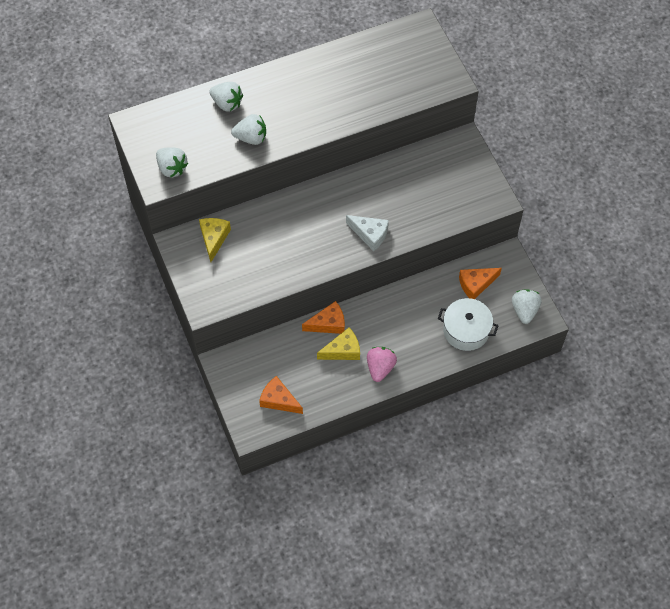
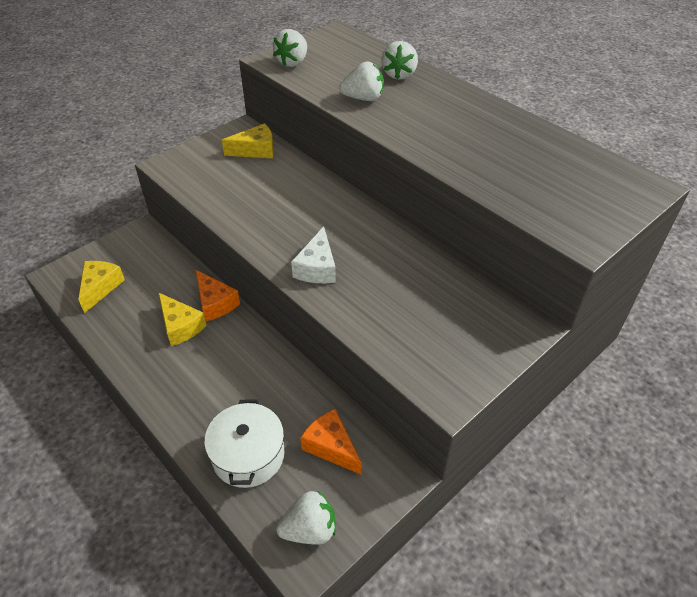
camera: 70 degrees right, 15 degrees down
(251, 138) = (363, 98): white strawberry -> white strawberry turned 75 degrees counterclockwise
(279, 400) = (100, 287): orange cheese -> yellow cheese
(380, 368) = (163, 370): pink strawberry -> none

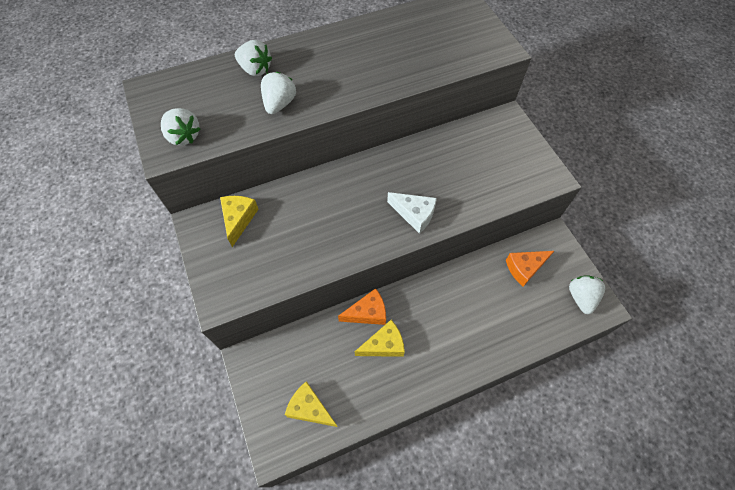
camera: 70 degrees left, 15 degrees up
(248, 455) = (520, 320): white pot -> none

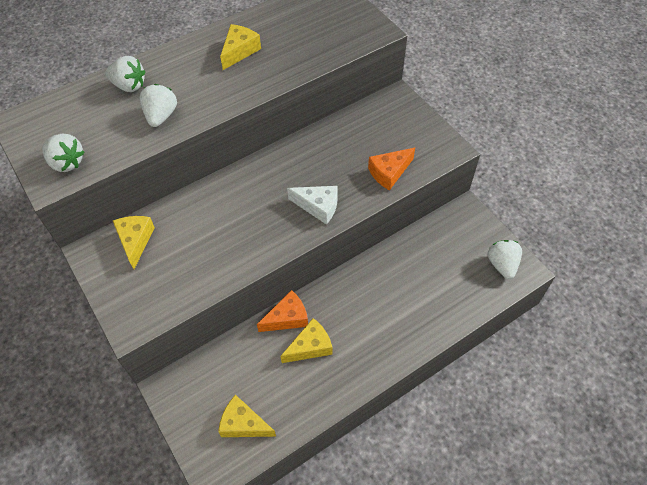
camera: 10 degrees left, 5 degrees down
(365, 51) = (239, 51): none -> yellow cheese
(524, 268) = (441, 246): orange cheese -> orange cheese (389, 172)

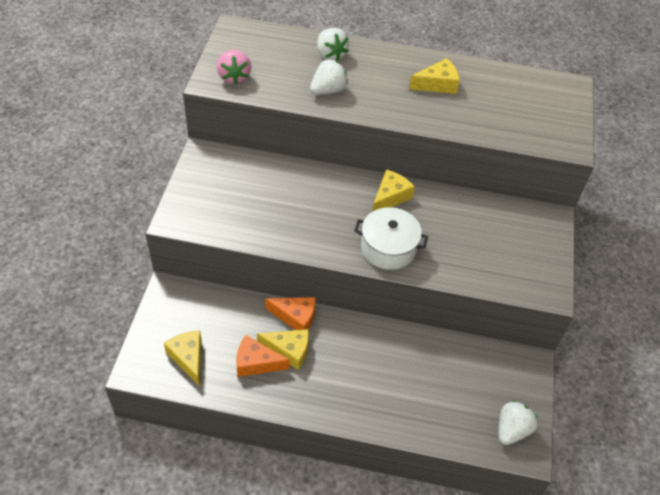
camera: 40 degrees right, 5 degrees down
(67, 162) = (234, 77): white strawberry -> pink strawberry
(135, 241) = (237, 169): yellow cheese -> yellow cheese (390, 197)
(318, 206) = (388, 248): white cheese -> white pot
(389, 172) = (474, 268): orange cheese -> orange cheese (256, 363)

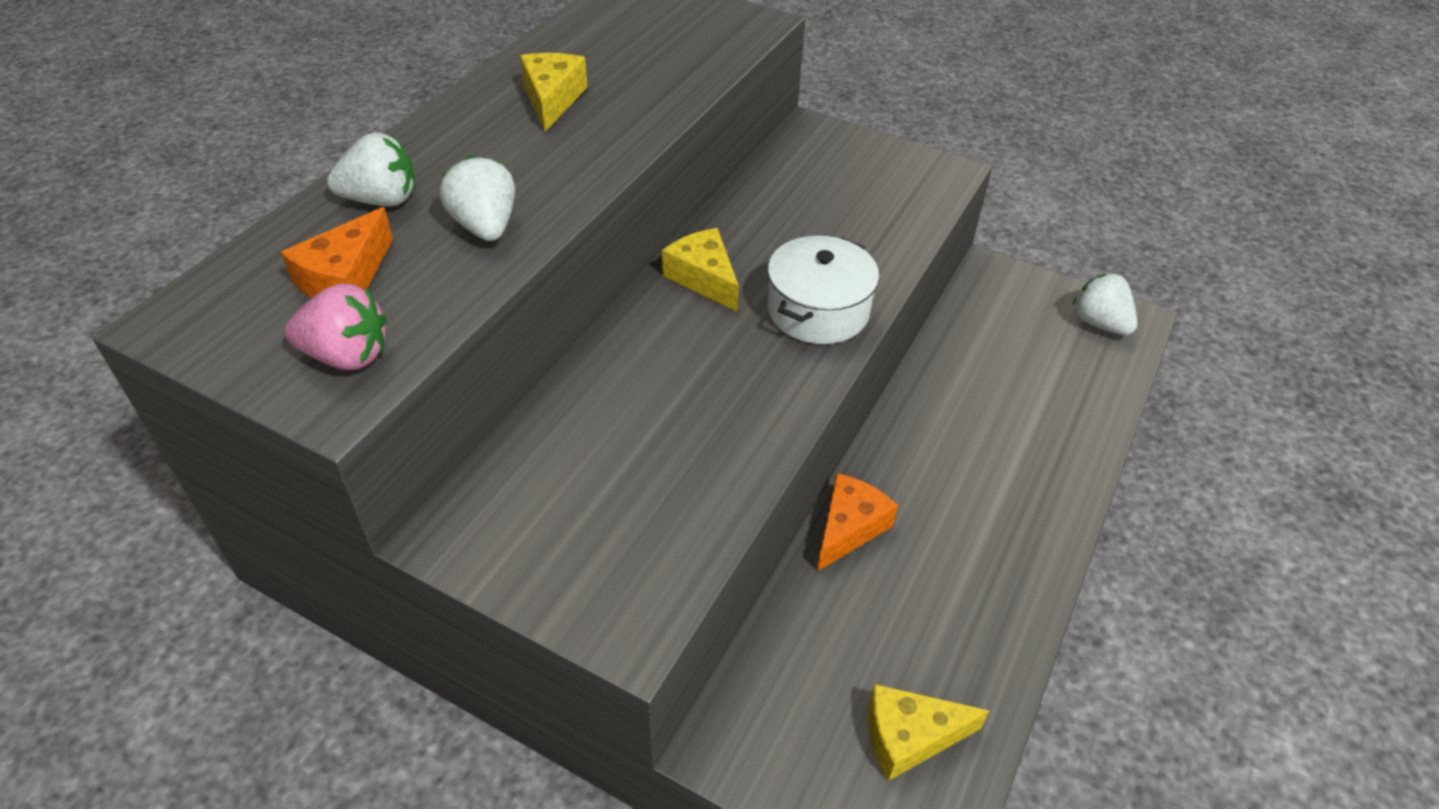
camera: 70 degrees left, 5 degrees down
(256, 363) = (940, 615): orange cheese -> orange cheese (346, 278)
(289, 351) = (921, 556): yellow cheese -> none

